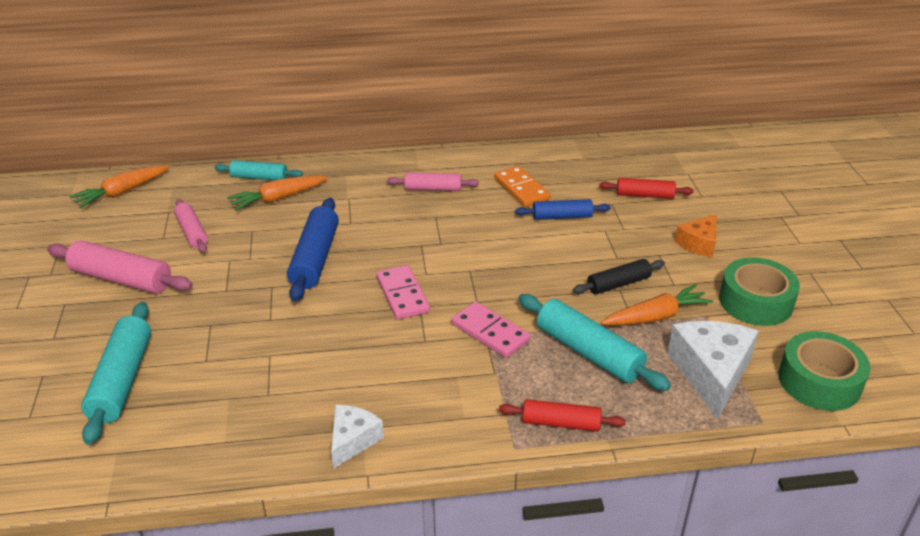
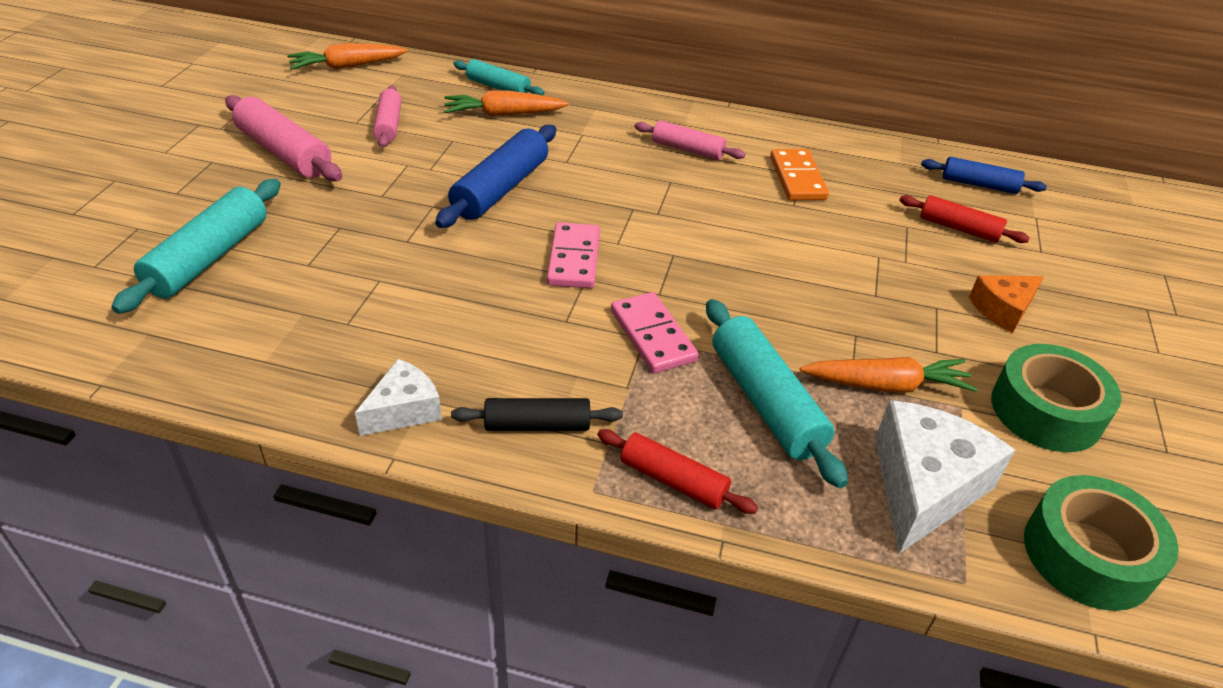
camera: 20 degrees right, 5 degrees up
(562, 217) = (830, 224): blue rolling pin -> blue rolling pin (979, 184)
(618, 284) = (858, 328): black rolling pin -> black rolling pin (537, 425)

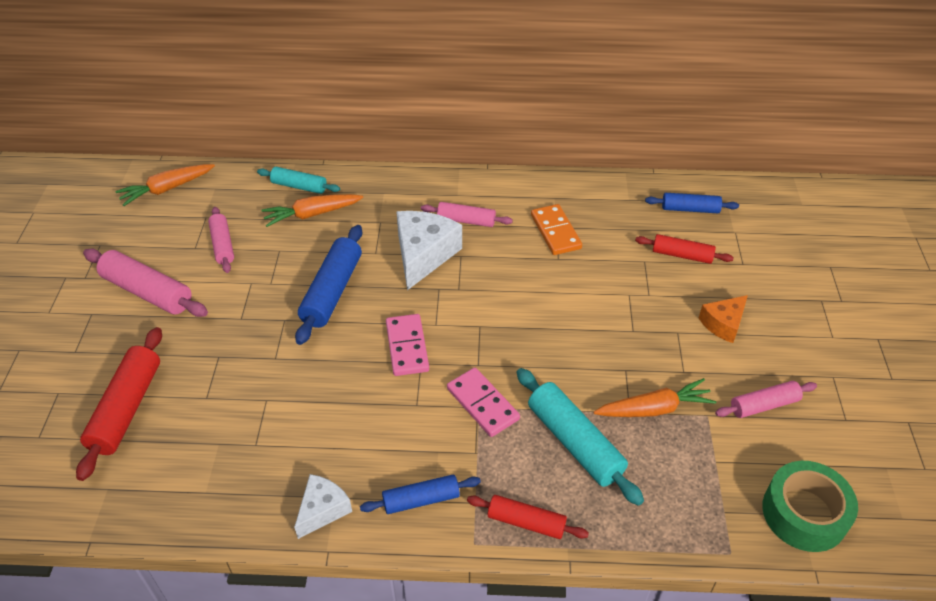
camera: 10 degrees left, 5 degrees up
(209, 258) = (126, 409): turquoise rolling pin -> red rolling pin
(537, 425) = (421, 500): black rolling pin -> blue rolling pin
(924, 487) = (693, 486): white cheese -> white cheese (423, 255)
(1046, 411) = (764, 405): green tape -> pink rolling pin

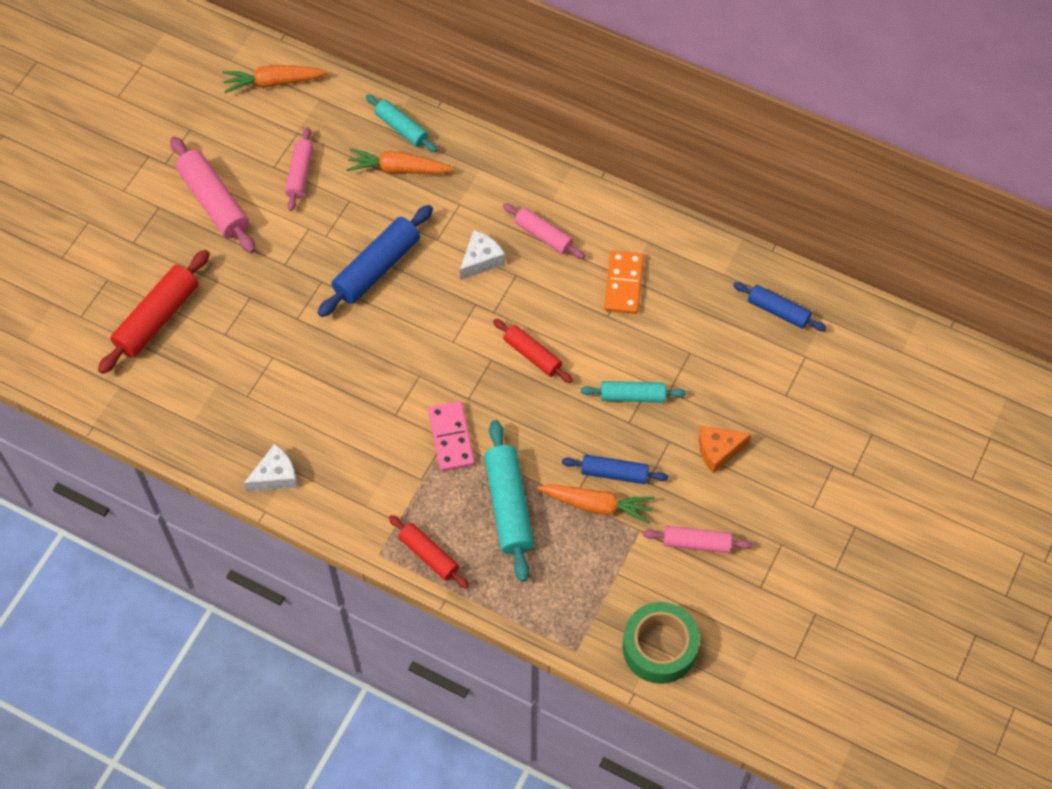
camera: 25 degrees right, 15 degrees up
(407, 347) = (415, 354): pink domino -> none
(421, 500) = (356, 501): blue rolling pin -> blue rolling pin (614, 473)
(423, 255) = (481, 260): white cheese -> white cheese, size x0.59
(621, 309) = (632, 396): none -> turquoise rolling pin
(682, 255) = (731, 361): red rolling pin -> red rolling pin (532, 355)

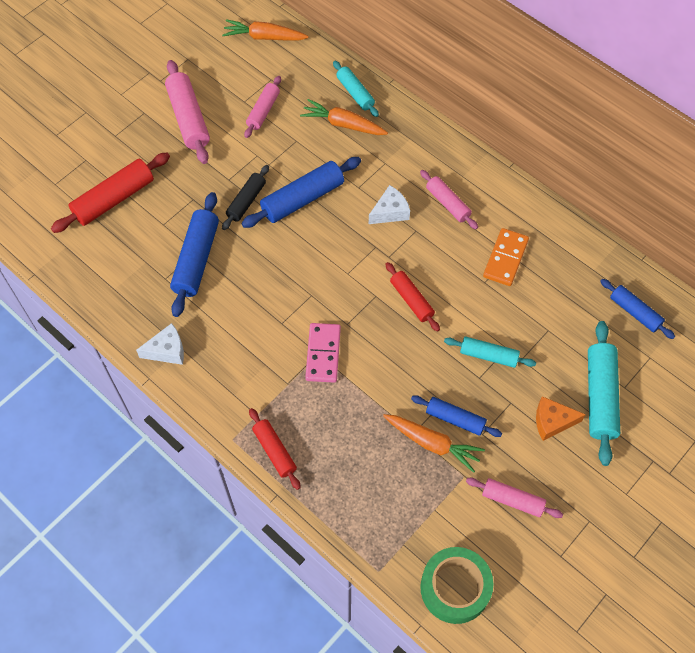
camera: 15 degrees right, 0 degrees up
(276, 366) = (196, 259): none -> blue rolling pin
(313, 285) = (246, 201): none -> black rolling pin
(508, 506) = (355, 425): turquoise rolling pin -> turquoise rolling pin (600, 396)

